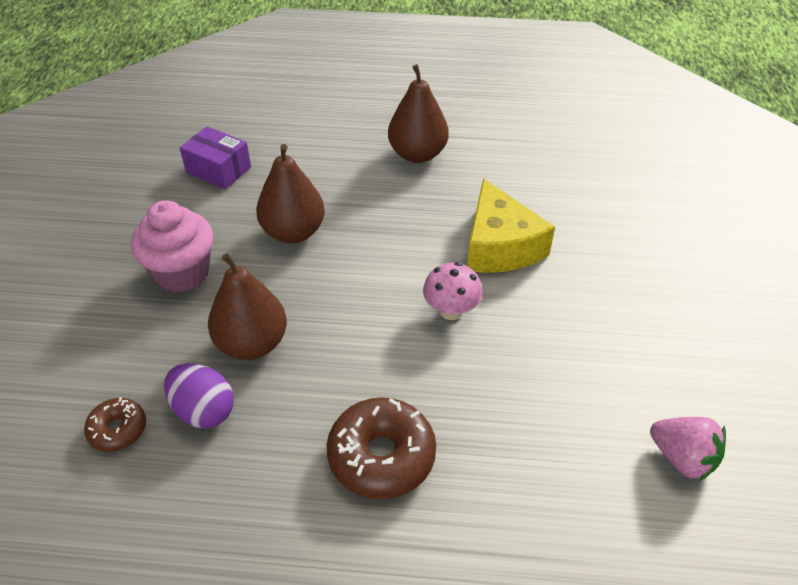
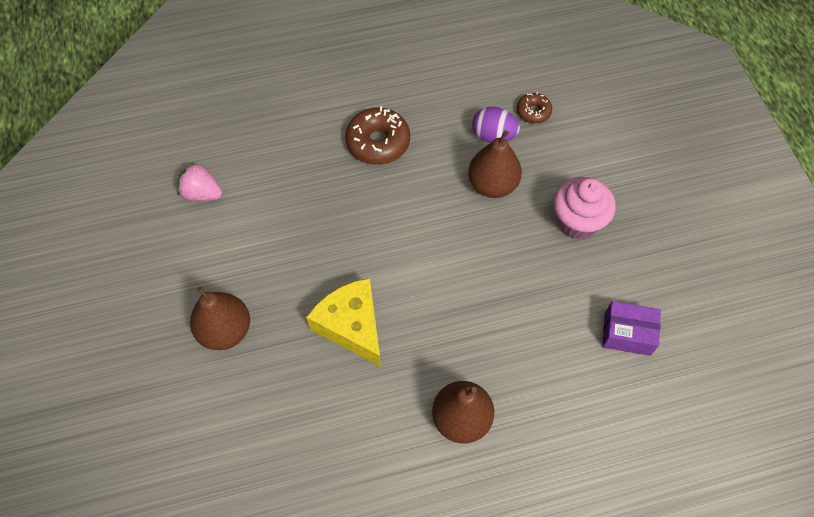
camera: 160 degrees right, 15 degrees up
(293, 232) = (521, 285): brown pear -> brown pear (225, 330)
(451, 311) = (370, 252): pink mushroom -> none

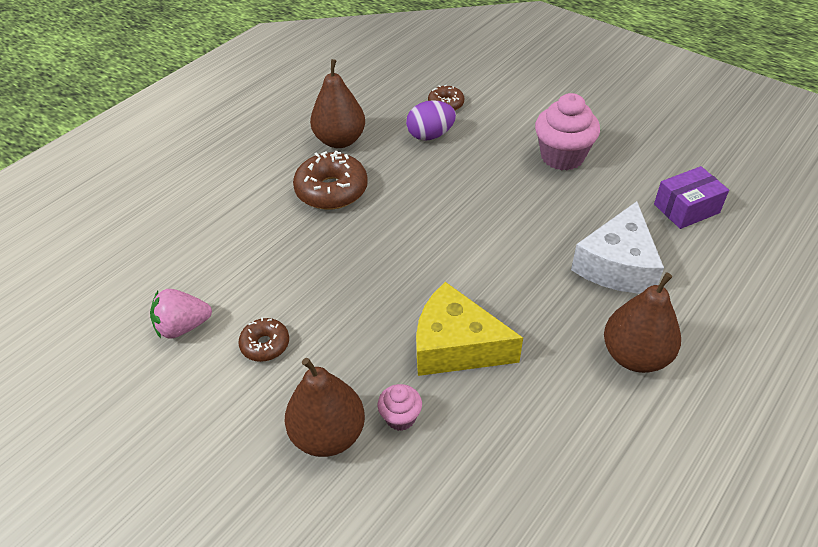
camera: 35 degrees left, 15 degrees down
(238, 241) = (265, 345): none -> brown donut
(275, 350) = (400, 417): none -> pink cupcake
(492, 185) = (466, 168): brown pear -> brown pear (340, 140)
(522, 343) = (617, 265): none -> white cheese

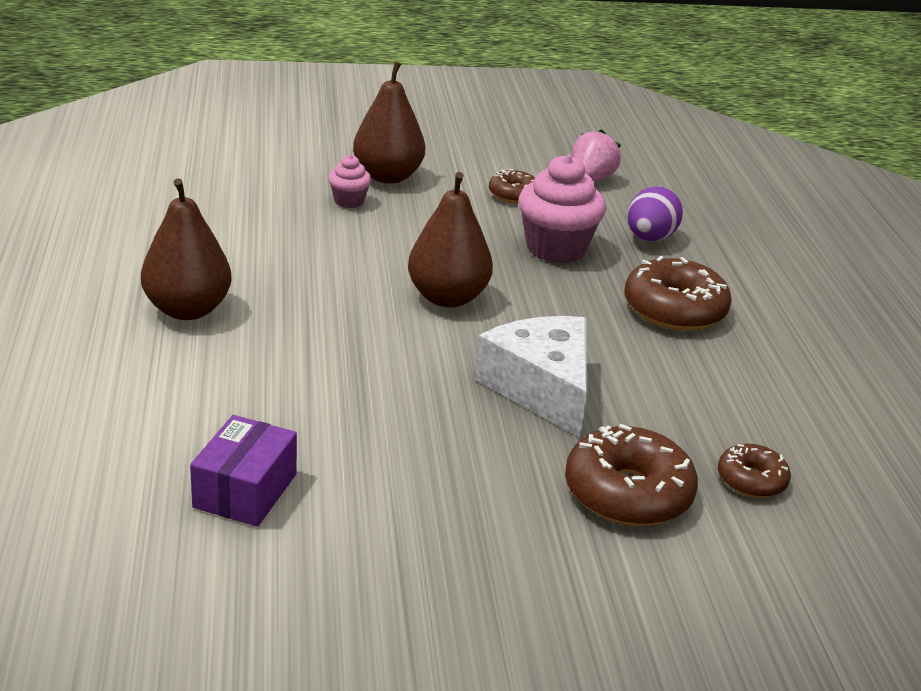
camera: 130 degrees right, 15 degrees down
(340, 140) = (770, 362): brown pear -> brown pear (447, 297)
(430, 135) = (690, 422): purple egg -> purple egg (650, 238)
(456, 346) = (362, 251): yellow cheese -> none
(506, 124) = (627, 493): none -> brown donut
(562, 157) = (489, 482): pink cupcake -> pink cupcake (556, 249)
(617, 265) = (277, 379): white cheese -> white cheese (541, 388)

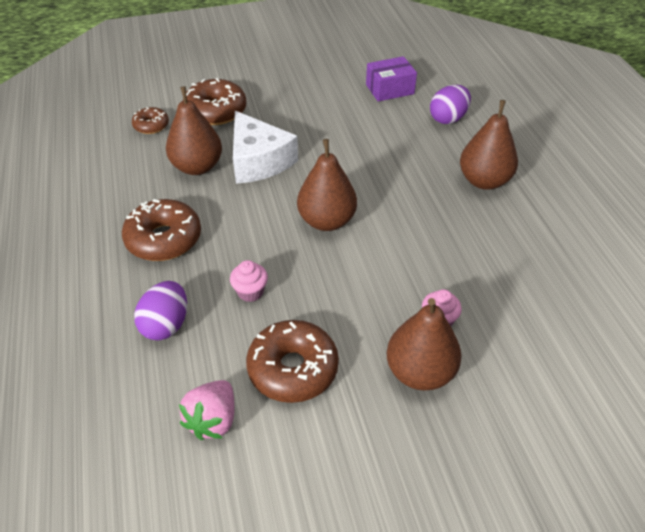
camera: 175 degrees right, 15 degrees up
(168, 410) = (448, 118): none -> purple egg
(245, 490) = (390, 89): purple box -> purple box turned 60 degrees clockwise
(513, 194) = (293, 369): brown donut -> brown donut, size x1.78
(556, 249) = (250, 292): pink cupcake -> pink cupcake, size x0.52
(645, 393) = (197, 167): none -> brown pear

